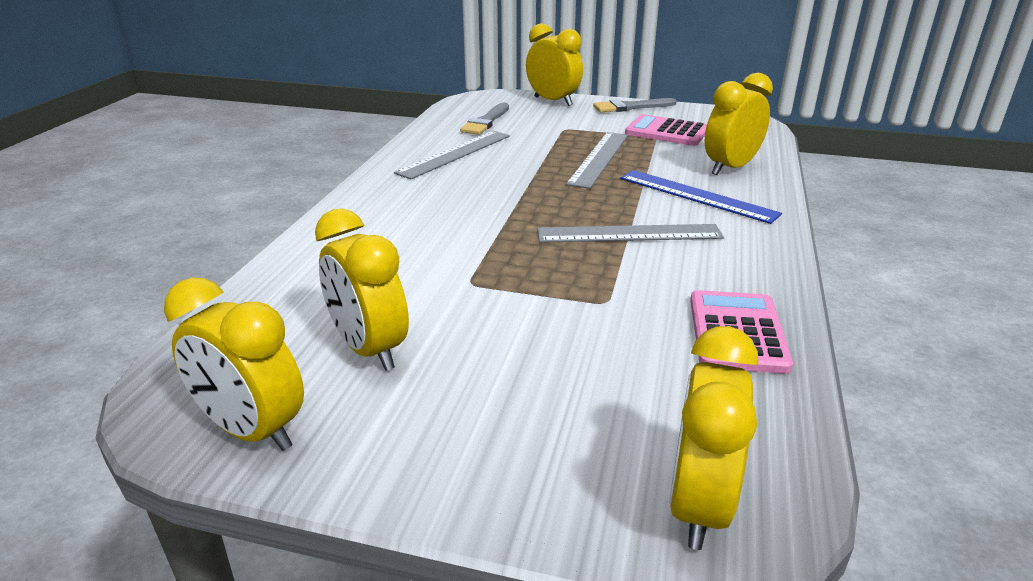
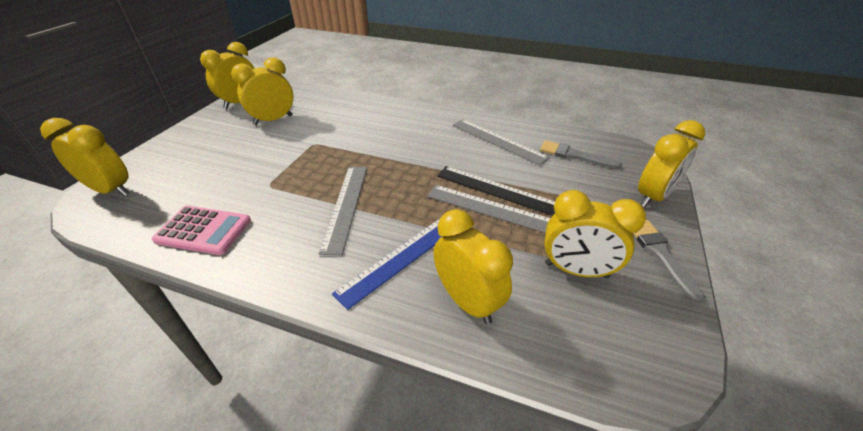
camera: 95 degrees right, 10 degrees up
(563, 156) = (496, 190): none -> black ruler
(666, 132) = (576, 270): pink calculator -> yellow clock

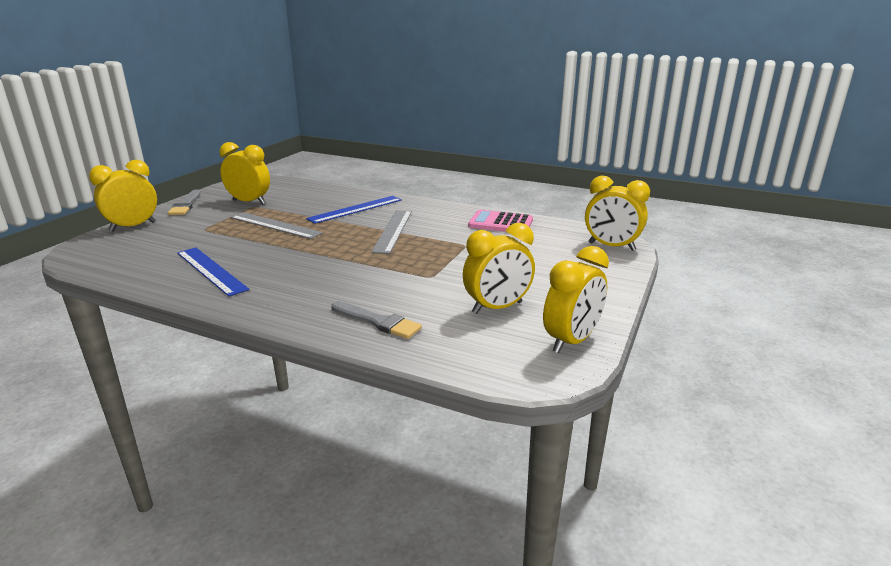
camera: 175 degrees left, 15 degrees down
(467, 301) = (324, 196): yellow clock -> none
(496, 190) = (258, 234): black ruler -> none
(498, 141) = (211, 270): grey ruler -> blue ruler
(574, 155) = (148, 254): grey brush -> grey brush (378, 322)

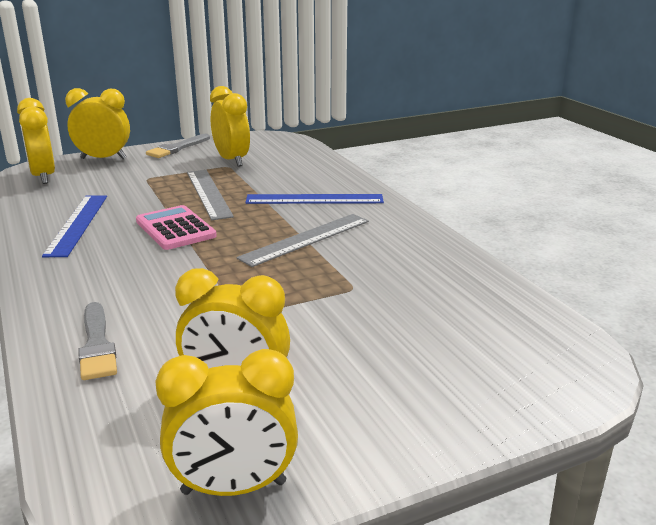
camera: 40 degrees right, 0 degrees up
(500, 223) = (451, 274): pink calculator -> pink calculator (175, 229)
(611, 246) = (554, 373): yellow clock -> yellow clock (43, 177)

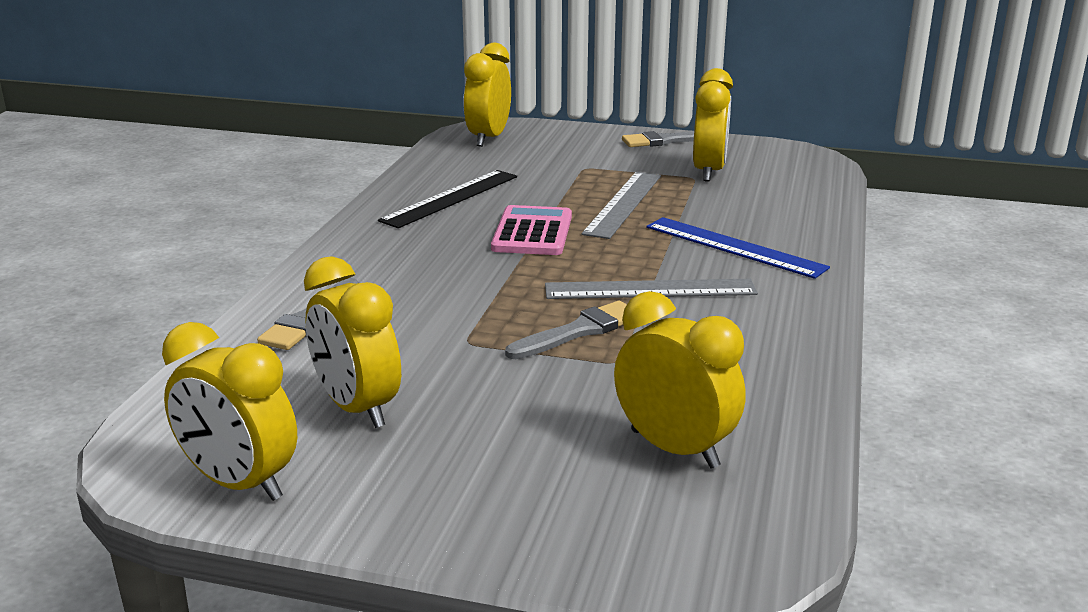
camera: 40 degrees right, 0 degrees up
(77, 224) = (450, 198): blue ruler -> black ruler
(103, 159) = (572, 133): yellow clock -> yellow clock (674, 449)
(303, 279) = (579, 331): none -> grey brush

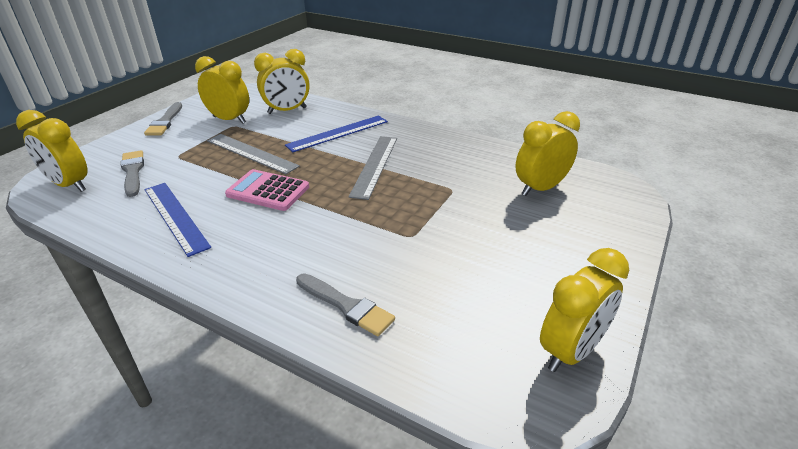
camera: 75 degrees left, 10 degrees up
(357, 408) = (484, 290): yellow clock -> yellow clock (287, 111)
(450, 198) = (175, 217): black ruler -> blue ruler
(579, 331) = (414, 195): grey brush -> grey brush (133, 172)

